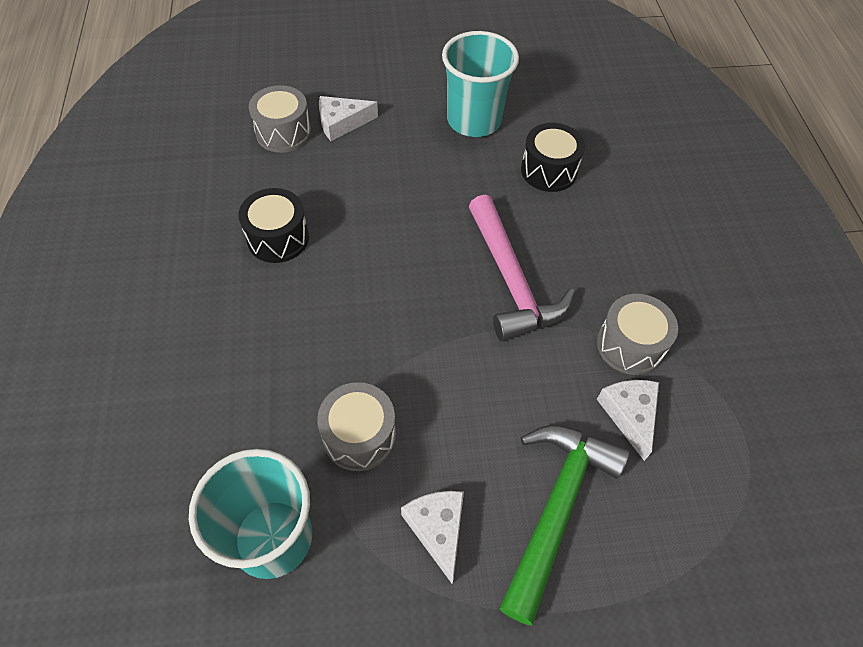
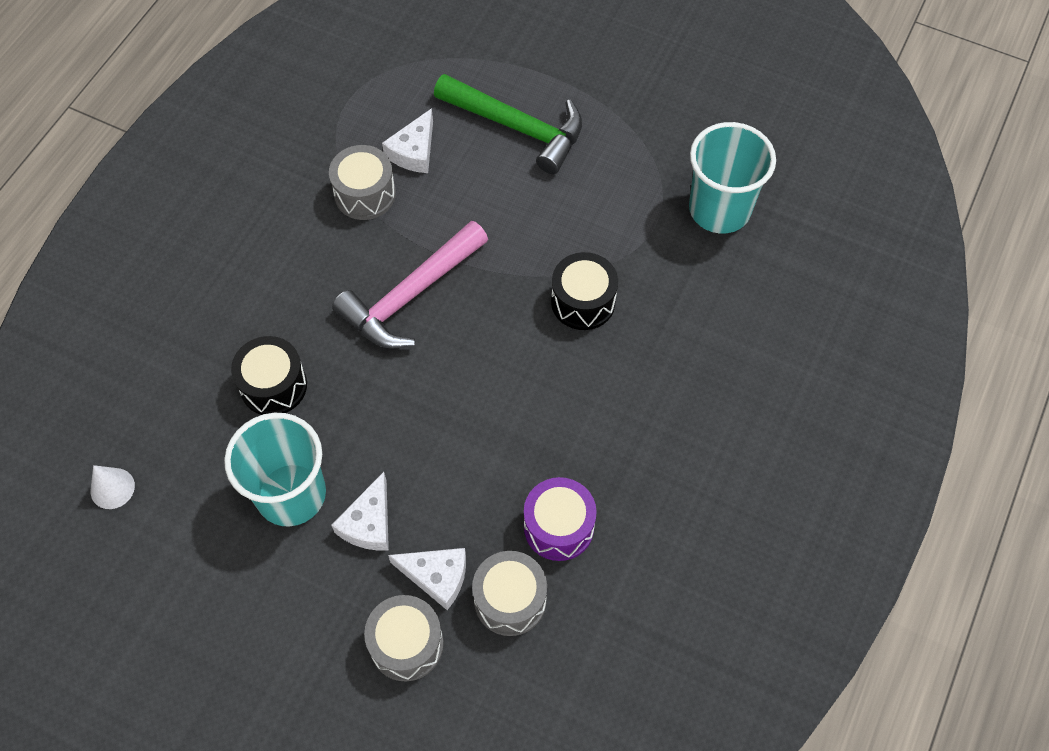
camera: 145 degrees left, 5 degrees up
(275, 184) = (558, 527): none -> purple drum
(278, 238) = (590, 456): black drum -> black drum (583, 301)
(359, 436) = (621, 241): grey drum -> grey drum (406, 644)
(437, 529) = (605, 157): white cheese -> white cheese (369, 523)
(511, 280) = (410, 295): pink hammer -> pink hammer turned 150 degrees counterclockwise
(556, 508) = (517, 127): green hammer -> green hammer turned 120 degrees counterclockwise
(584, 76) = (112, 488): none -> white cone

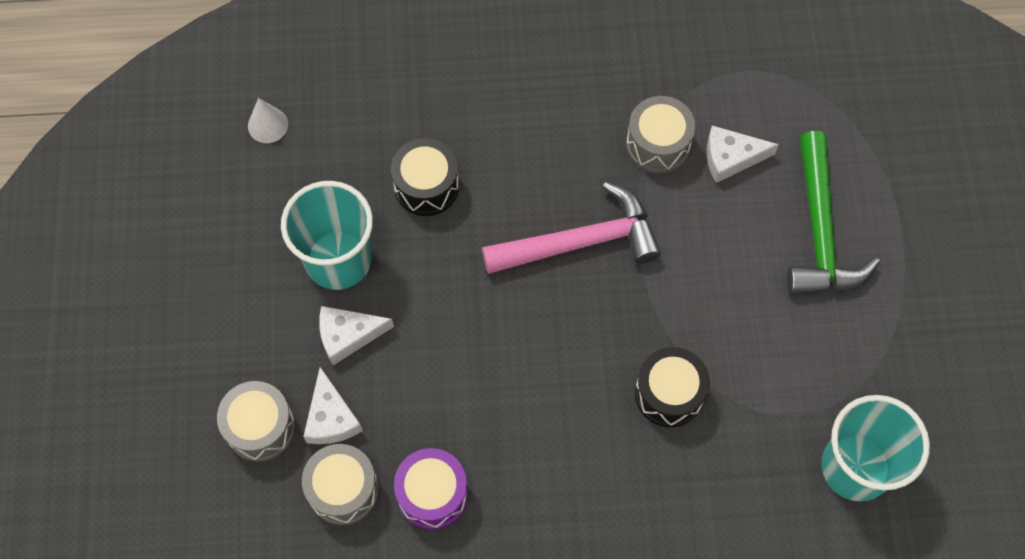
camera: 60 degrees right, 5 degrees up
(410, 295) = (580, 242): pink hammer -> pink hammer turned 150 degrees clockwise

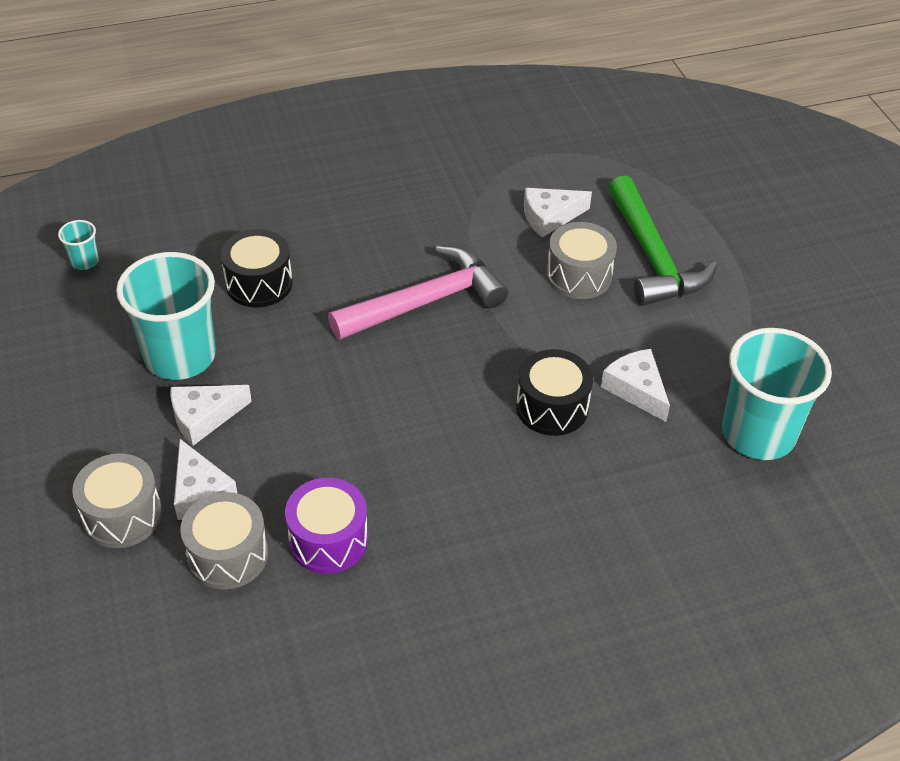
camera: 15 degrees left, 20 degrees down
(268, 125) = (84, 261): white cone -> turquoise cup
(658, 144) = (478, 217): grey drum -> grey drum (579, 275)
(755, 390) = (636, 389): none -> white cheese

